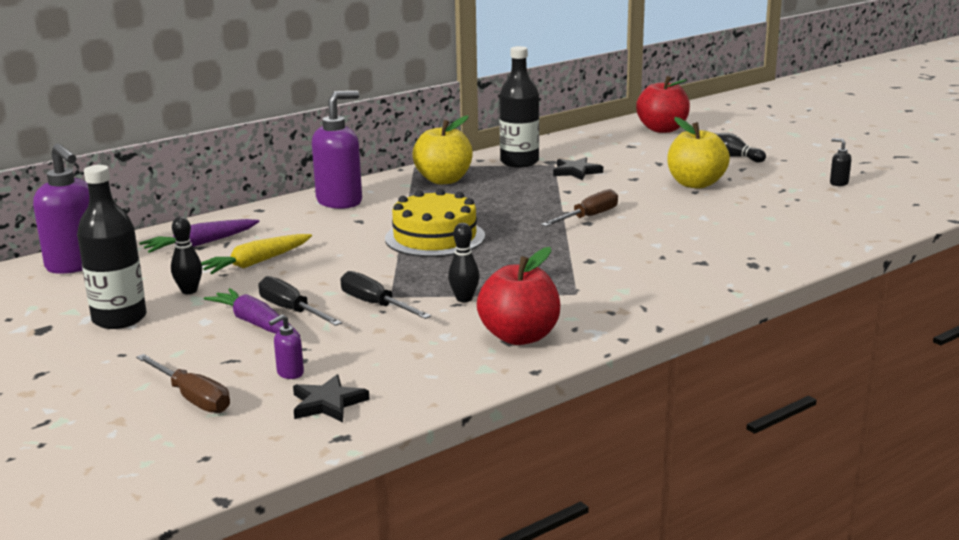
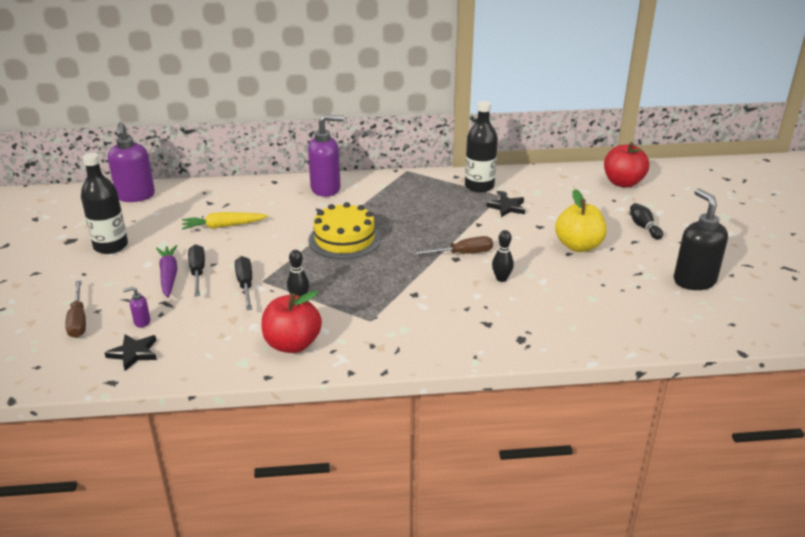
camera: 30 degrees right, 10 degrees up
(189, 291) = (165, 237): black bowling pin -> black bowling pin (501, 279)
(200, 244) = (212, 200): purple carrot -> none
(443, 180) = (410, 189): yellow apple -> none
(838, 183) = (694, 281): black soap dispenser -> black soap dispenser, size x2.37

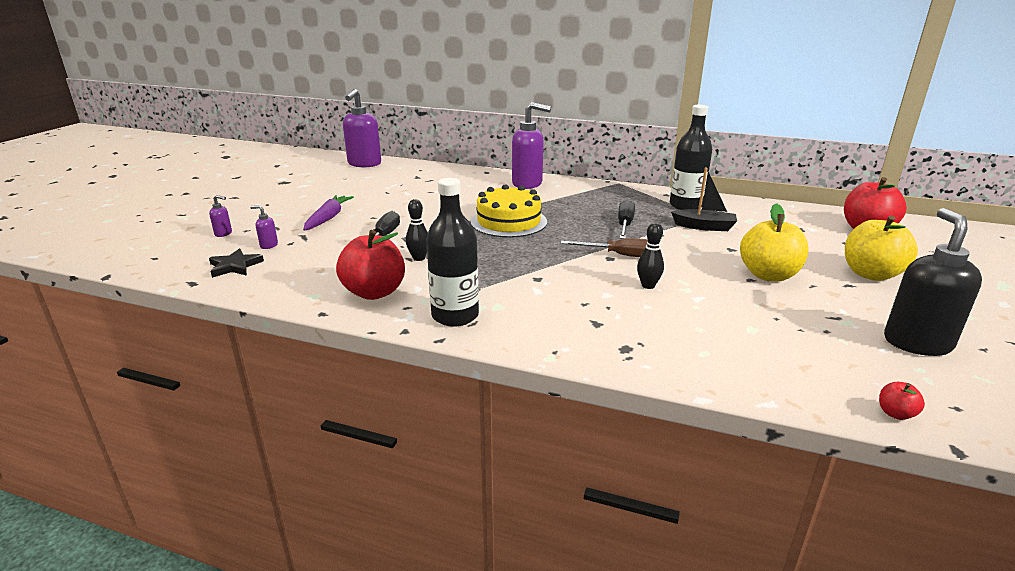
camera: 25 degrees right, 5 degrees down
(78, 320) = (223, 233): brown screwdriver -> purple soap dispenser
(111, 246) = (308, 191): black bottle -> black bottle (455, 316)
(197, 272) = (354, 220): black screwdriver -> black screwdriver (625, 225)
(223, 226) = (411, 194): yellow carrot -> none
(507, 207) = (704, 227): black star -> black boat
(644, 227) = (871, 274): black bowling pin -> yellow apple
(702, 338) = (895, 413): none -> red apple

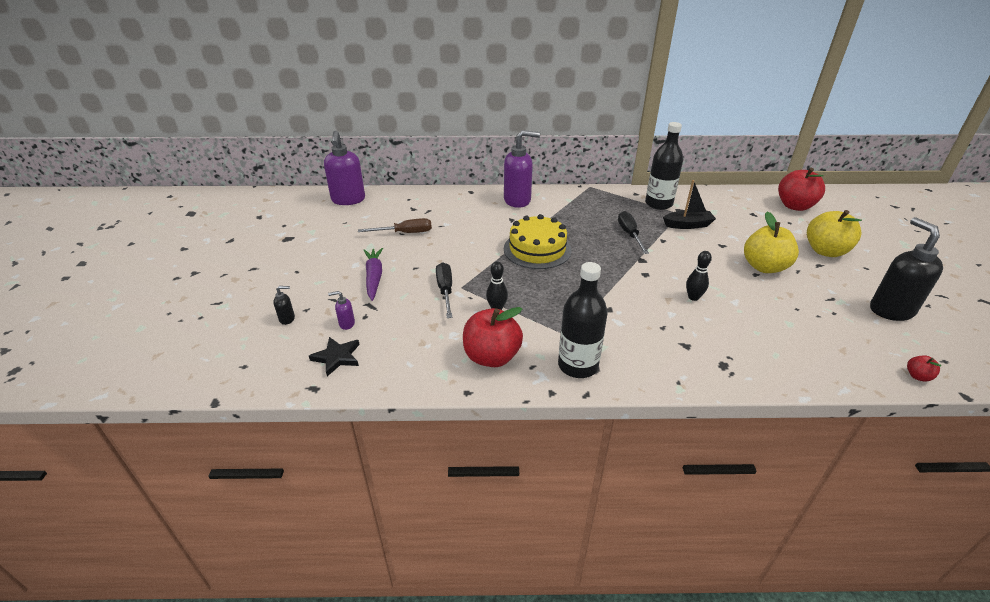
camera: 20 degrees left, 10 degrees up
(223, 233) = (287, 319): purple soap dispenser -> black soap dispenser
(620, 255) = (651, 269): brown screwdriver -> brown screwdriver (405, 233)

